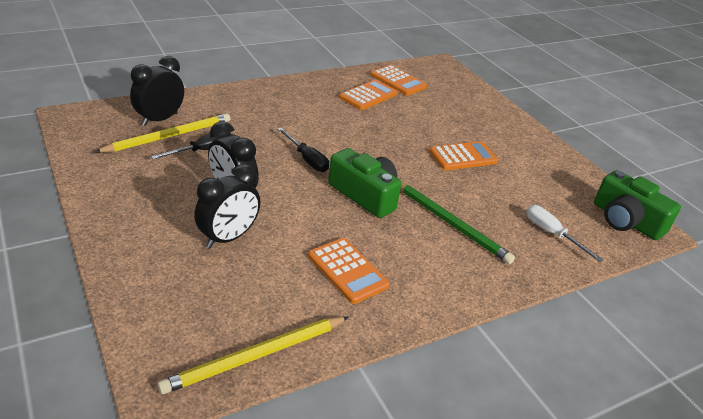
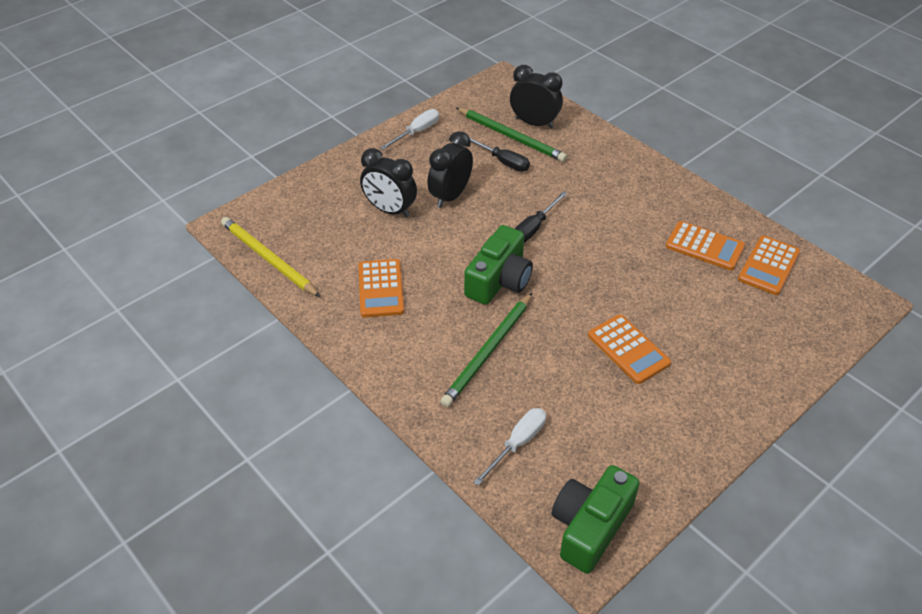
camera: 80 degrees right, 10 degrees up
(108, 189) = (417, 132): none -> white screwdriver
(169, 136) = (511, 137): yellow pencil -> green pencil
(347, 271) = (381, 289): orange calculator -> orange calculator turned 45 degrees counterclockwise

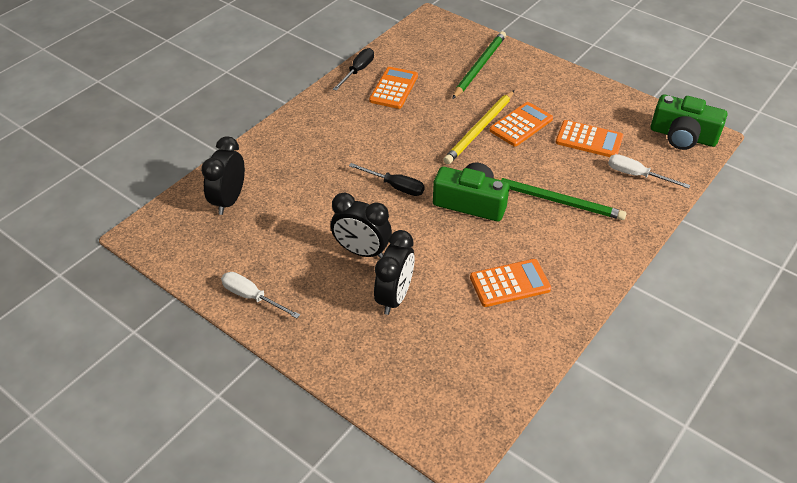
camera: 100 degrees left, 0 degrees up
(268, 258) = (498, 390): yellow pencil -> yellow pencil (479, 129)
(502, 161) = (298, 218): black screwdriver -> black screwdriver (358, 71)
(511, 137) = (254, 216): green pencil -> green pencil (479, 66)
(769, 266) = (407, 58): orange calculator -> orange calculator (589, 140)

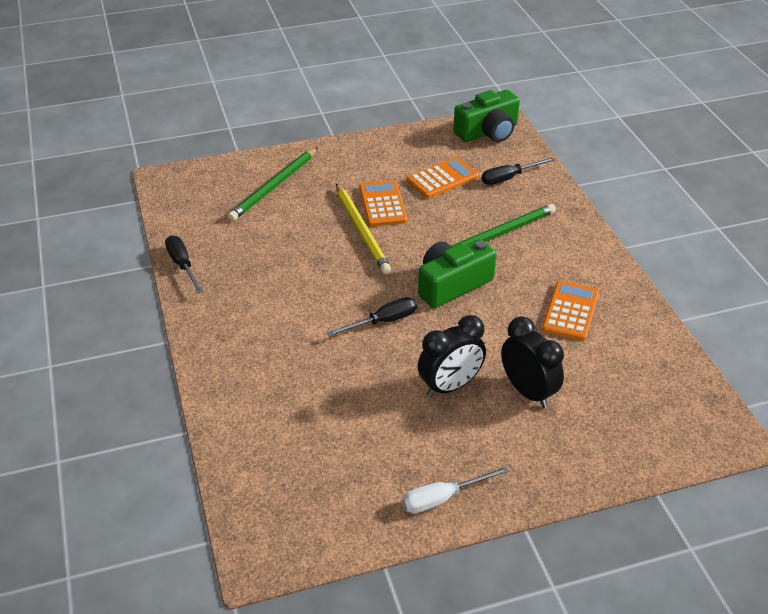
camera: 55 degrees left, 5 degrees down
(229, 200) = (279, 455): black clock -> none
(393, 88) = (240, 254): orange calculator -> none
(479, 66) = (274, 186): green pencil -> green pencil turned 120 degrees counterclockwise
(636, 175) = (509, 178): white screwdriver -> black screwdriver

